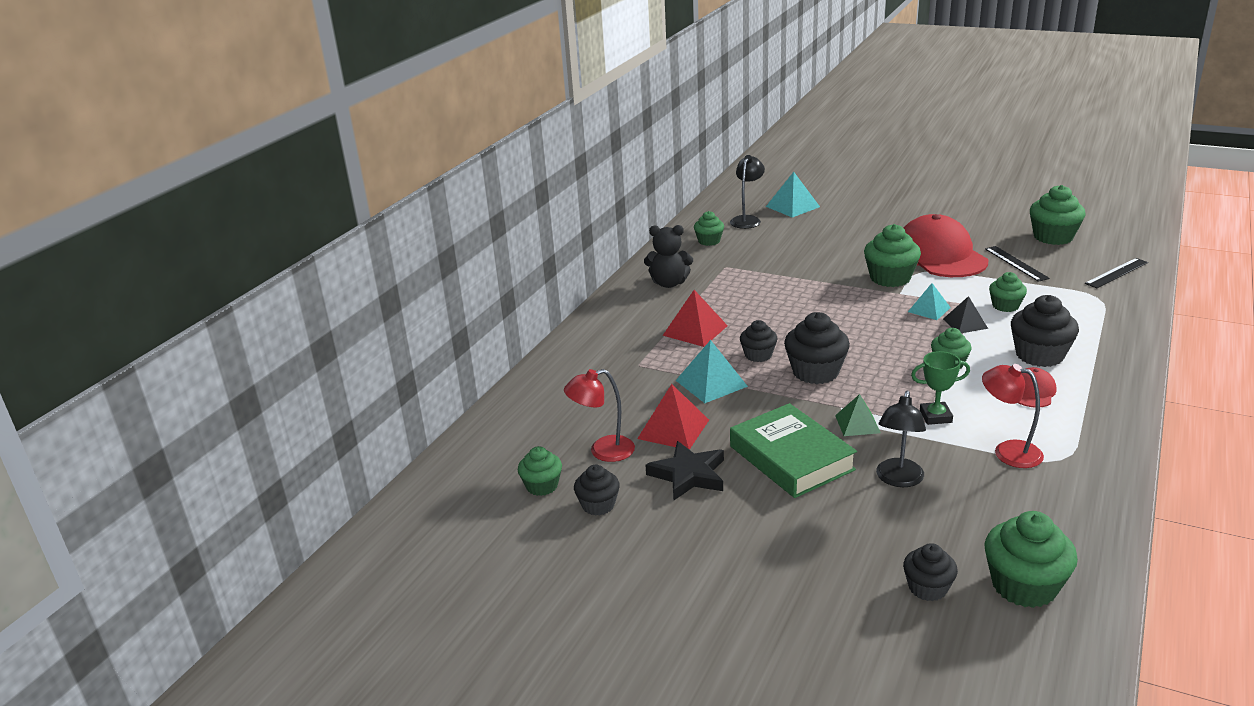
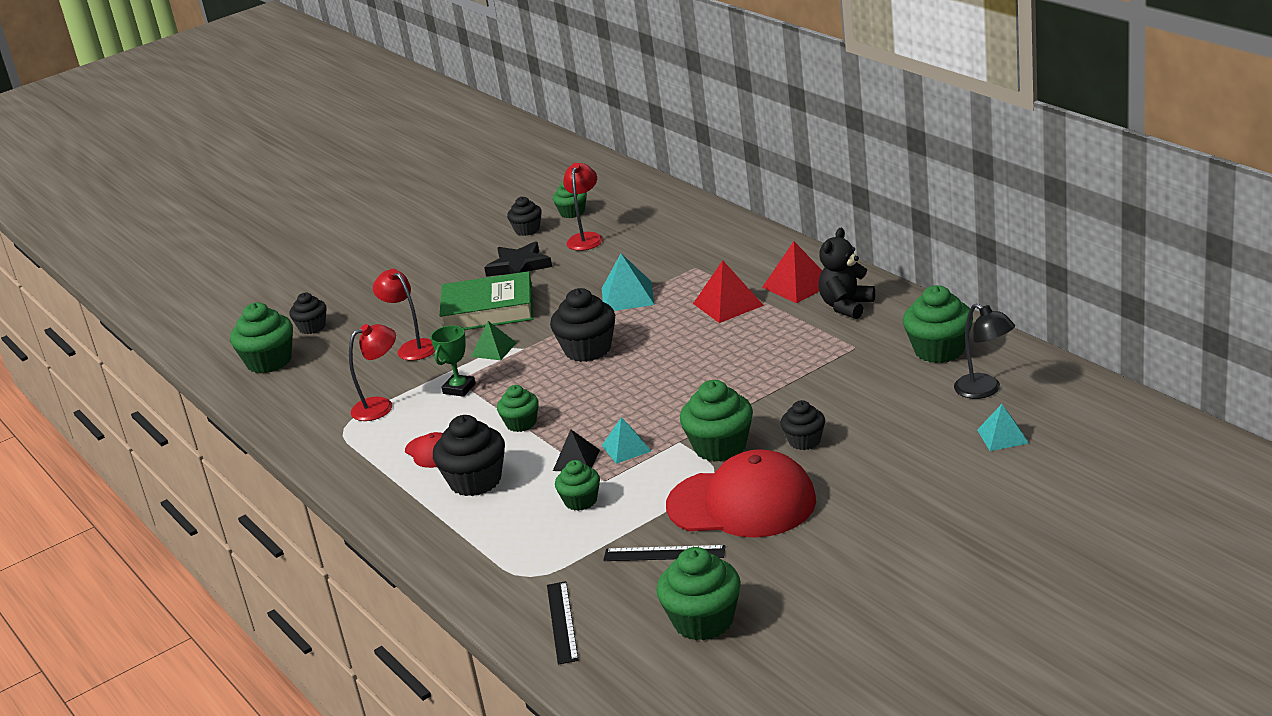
camera: 120 degrees right, 0 degrees up
(673, 429) = (581, 269): red pyramid -> red pyramid (798, 285)
(709, 241) = (939, 350): green cupcake -> green cupcake, size x1.65
(758, 355) = (647, 327): black cupcake -> black cupcake (804, 441)
(792, 206) = (1003, 436): turquoise pyramid -> turquoise pyramid, size x0.66
(898, 479) = (412, 347): black lamp -> red lamp

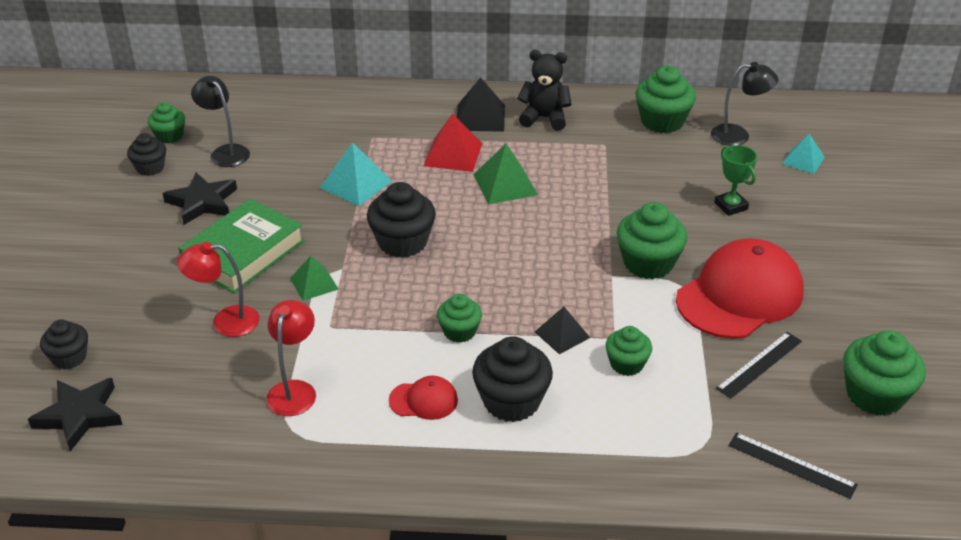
camera: 55 degrees left, 10 degrees up
(269, 361) = (79, 415): green cupcake -> black star
(459, 389) = (345, 333): green trophy -> green trophy (731, 206)
(586, 238) = (225, 152): red lamp -> black lamp
(626, 448) = (582, 303): turquoise pyramid -> none
(724, 342) = (505, 184): none -> green pyramid
(798, 285) = (480, 117): red pyramid -> black pyramid
(804, 441) = (695, 227): black cupcake -> none
(846, 306) = (544, 118): black teddy bear -> black teddy bear turned 120 degrees clockwise

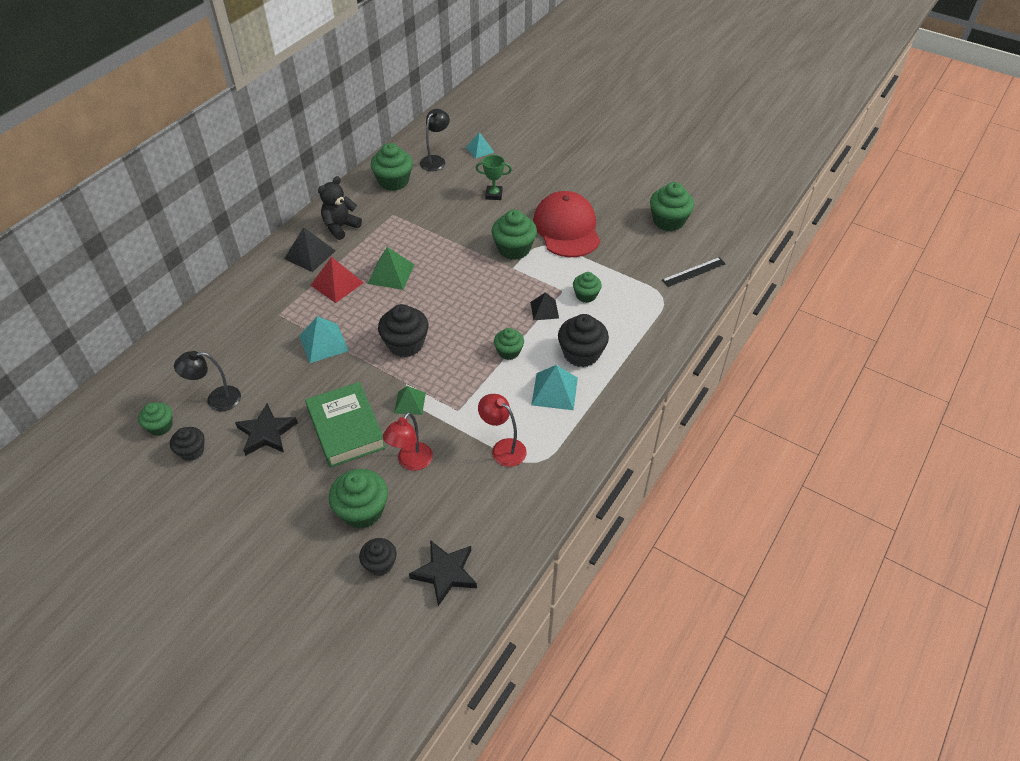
camera: 60 degrees left, 10 degrees up
(136, 313) = (362, 510): none -> green cupcake
(423, 400) = (554, 391): red cap -> turquoise pyramid
(759, 364) = (621, 248): black ruler -> none

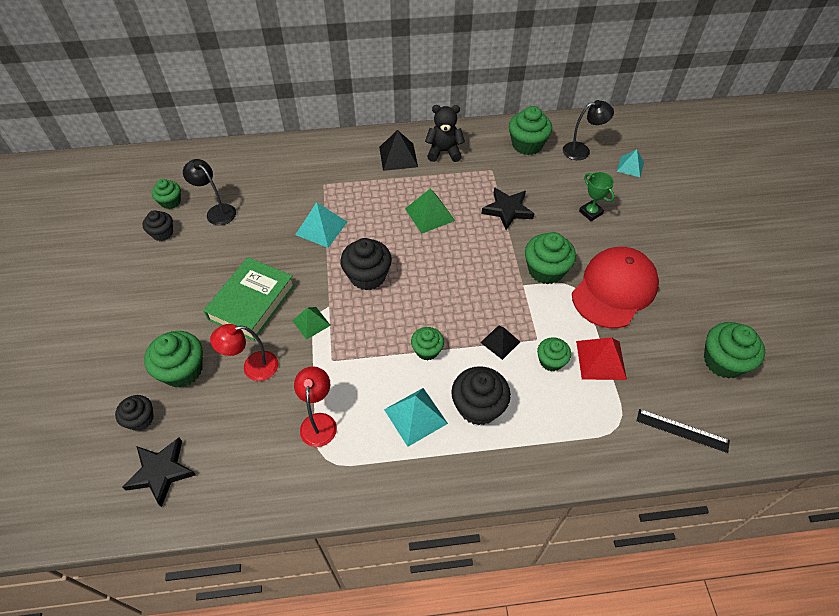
camera: 50 degrees right, 5 degrees up
(266, 433) = (210, 260): black star -> black star (507, 210)
(337, 284) = (386, 192): red pyramid -> red pyramid (601, 360)

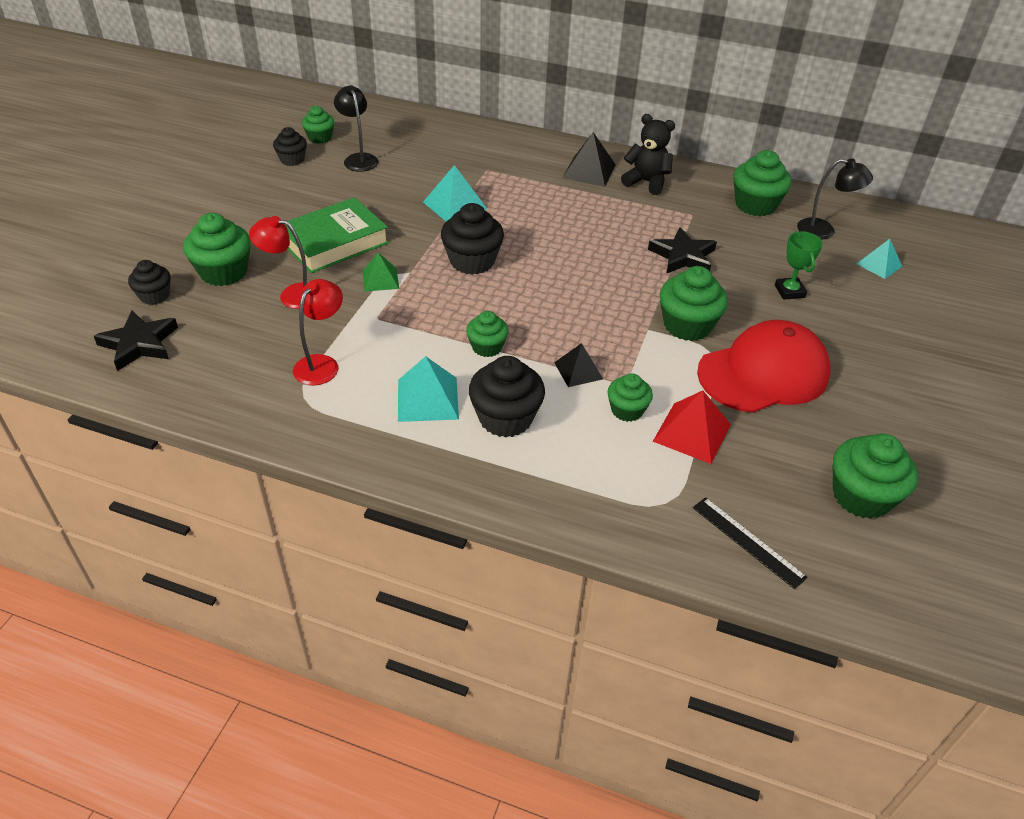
camera: 25 degrees right, 10 degrees down
(429, 214) = (585, 231): green pyramid -> none

